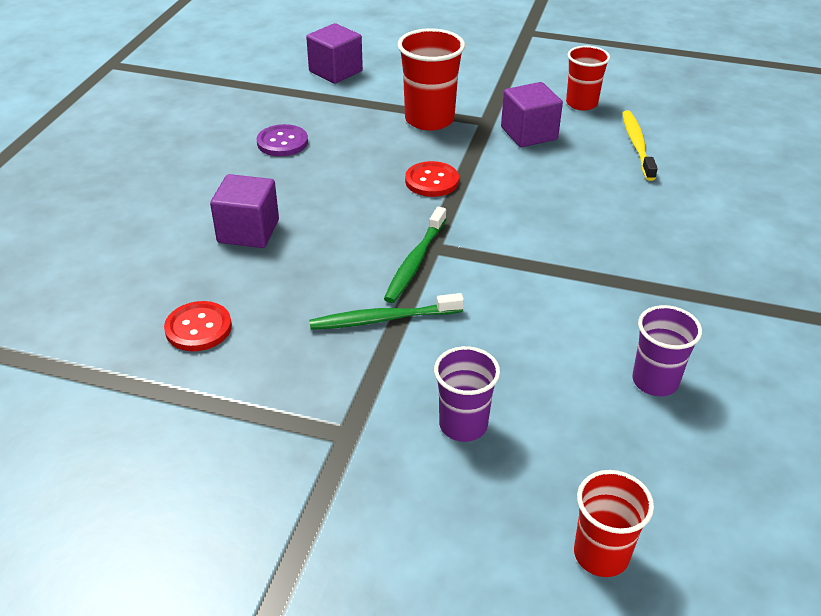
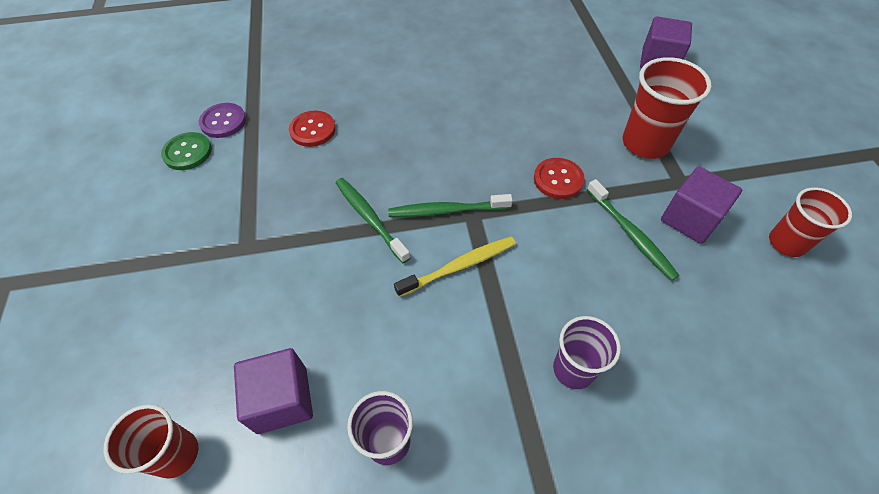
camera: 65 degrees right, 15 degrees up
(120, 464) = (187, 152): none -> green button
(248, 231) = (421, 107): purple cube -> purple cube (282, 400)
(282, 142) = (536, 77): purple button -> purple button (223, 121)
(463, 425) = (280, 311): purple cup -> purple cup (573, 369)
(523, 167) = (631, 234): none -> green toothbrush
(637, 145) = (756, 317): yellow toothbrush -> yellow toothbrush (459, 266)

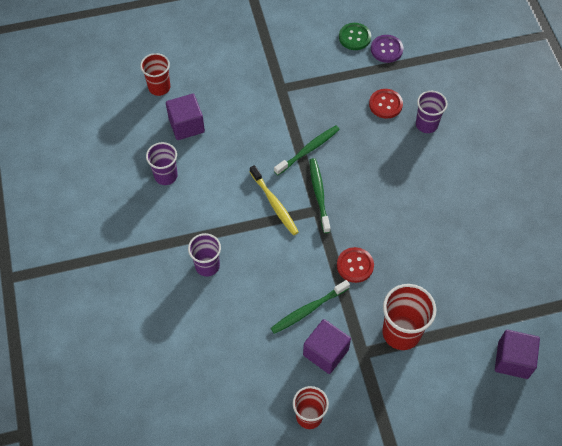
camera: 85 degrees right, 5 degrees up
(353, 96) = (426, 124): none -> purple cup

